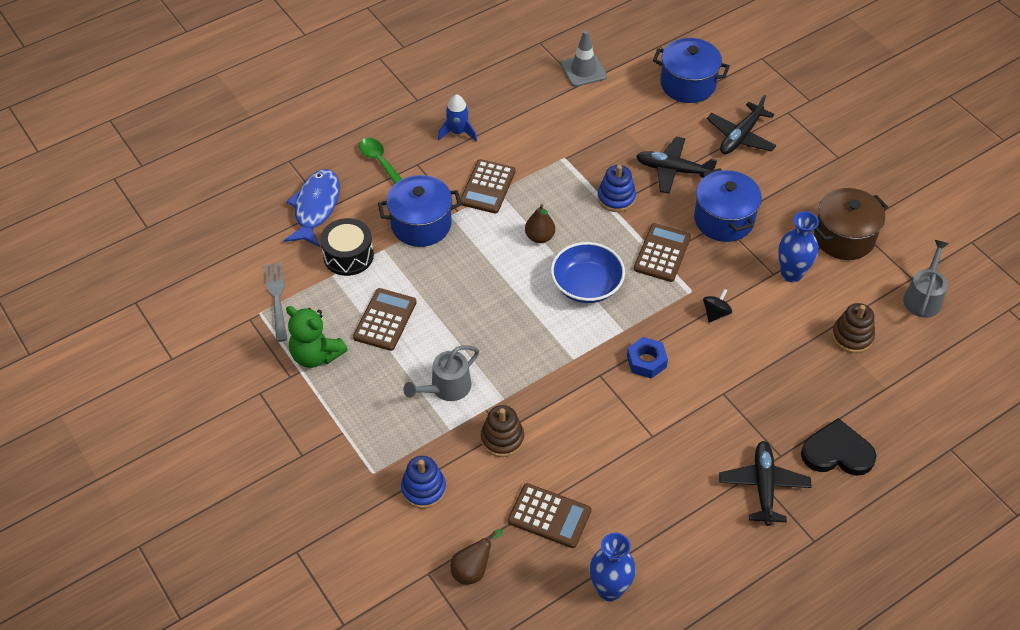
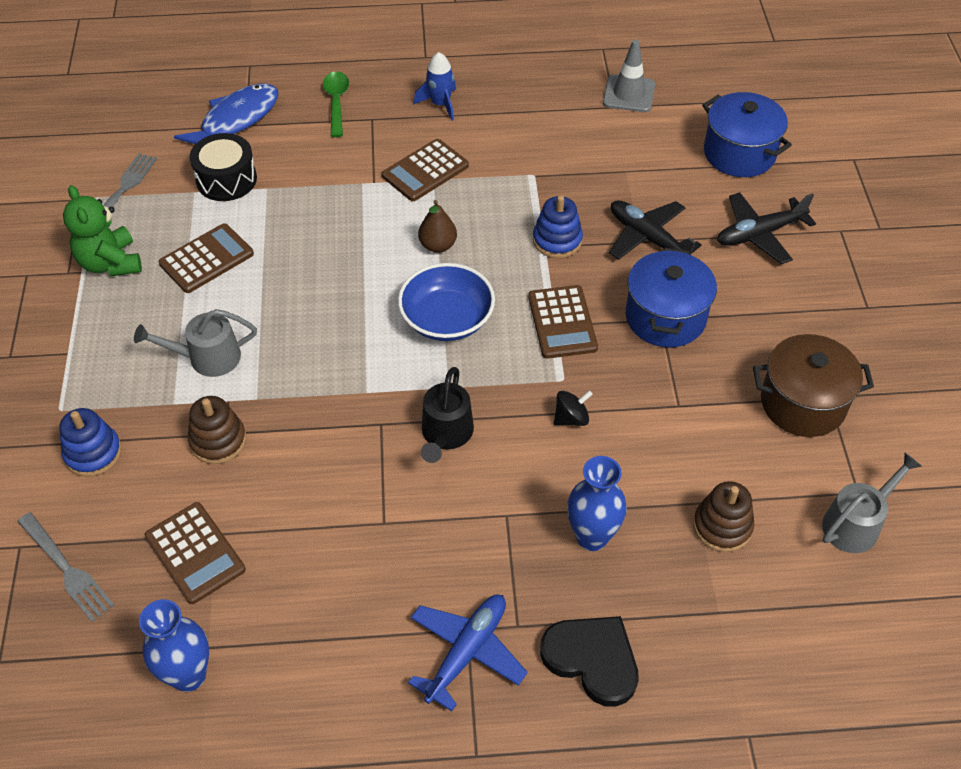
camera: 30 degrees right, 0 degrees up
(421, 224) = (324, 180): blue pot -> none
(473, 570) = (66, 569): brown pear -> grey fork
(646, 361) = (446, 434): blue nut -> black watering can
(662, 253) = (562, 322): brown calculator -> brown calculator turned 120 degrees clockwise
(763, 486) = (467, 651): black plane -> blue plane
(791, 274) = (701, 415): blue vase -> blue vase (592, 537)

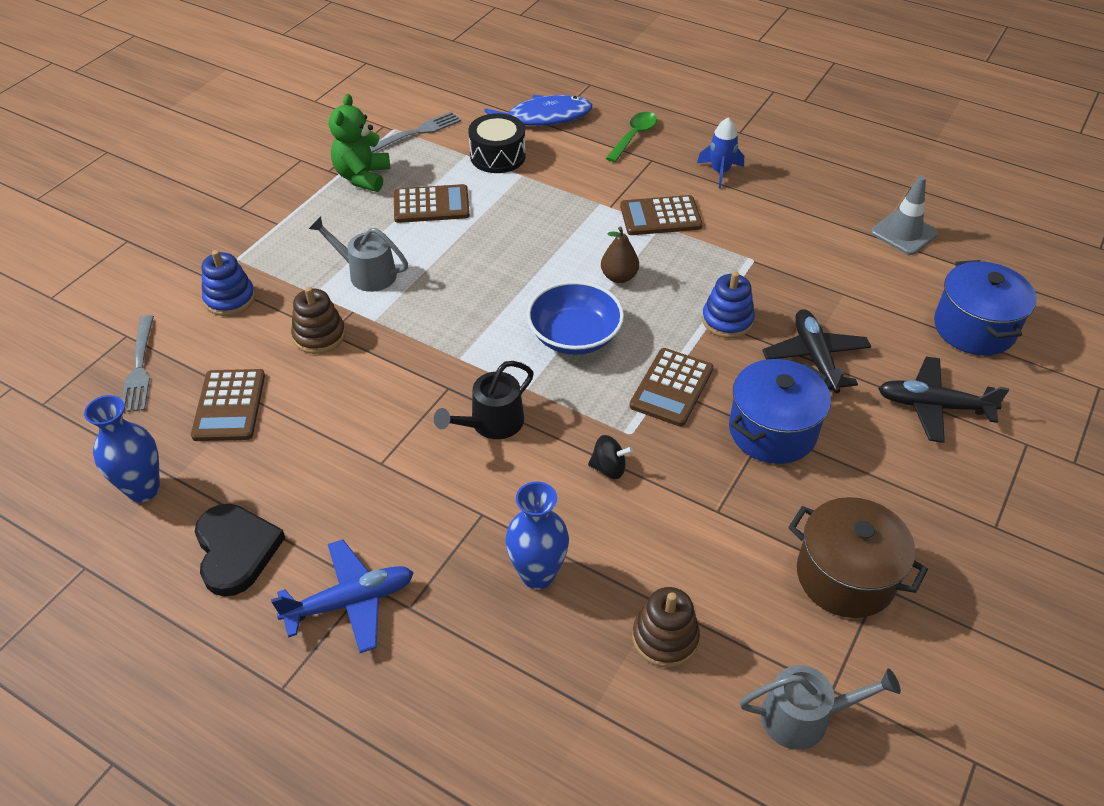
camera: 35 degrees right, 5 degrees down
(592, 659) = (445, 676): black heart -> black heart (236, 550)

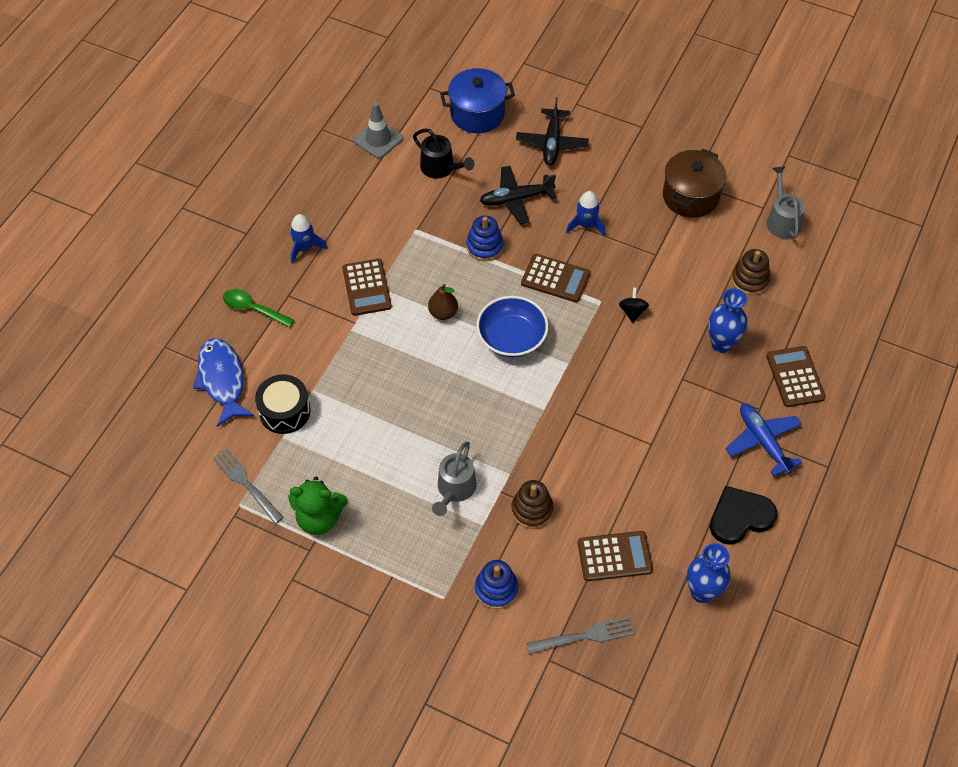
camera: 95 degrees left, 10 degrees up
(431, 205) = (359, 455): brown calculator -> brown calculator (795, 377)
(491, 423) = (604, 381): black watering can -> black watering can (440, 168)
(772, 431) = (586, 225): blue pot -> blue rocket

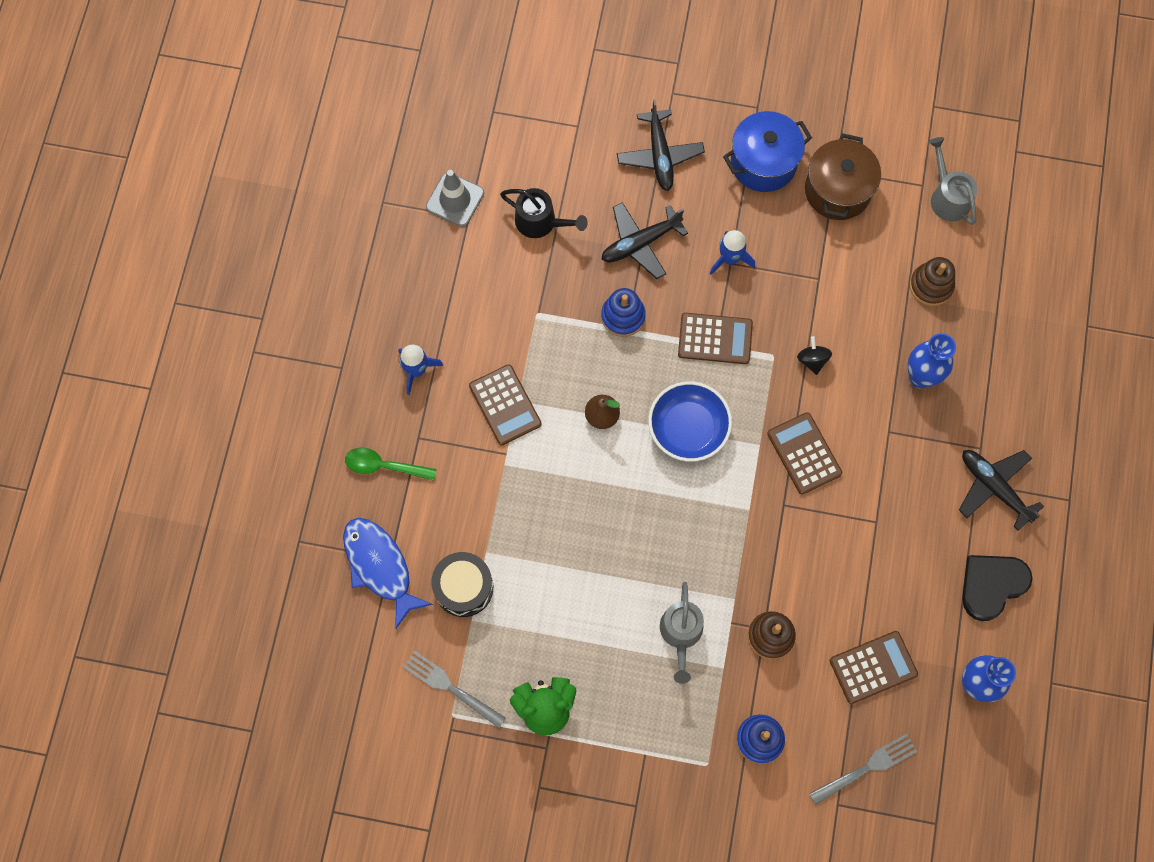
camera: 15 degrees left, 15 degrees up
(477, 114) = (561, 135): blue pot -> blue pot (763, 163)
(762, 441) = (994, 487): blue plane -> black plane
(795, 377) = (1009, 398): brown calculator -> brown calculator (804, 453)

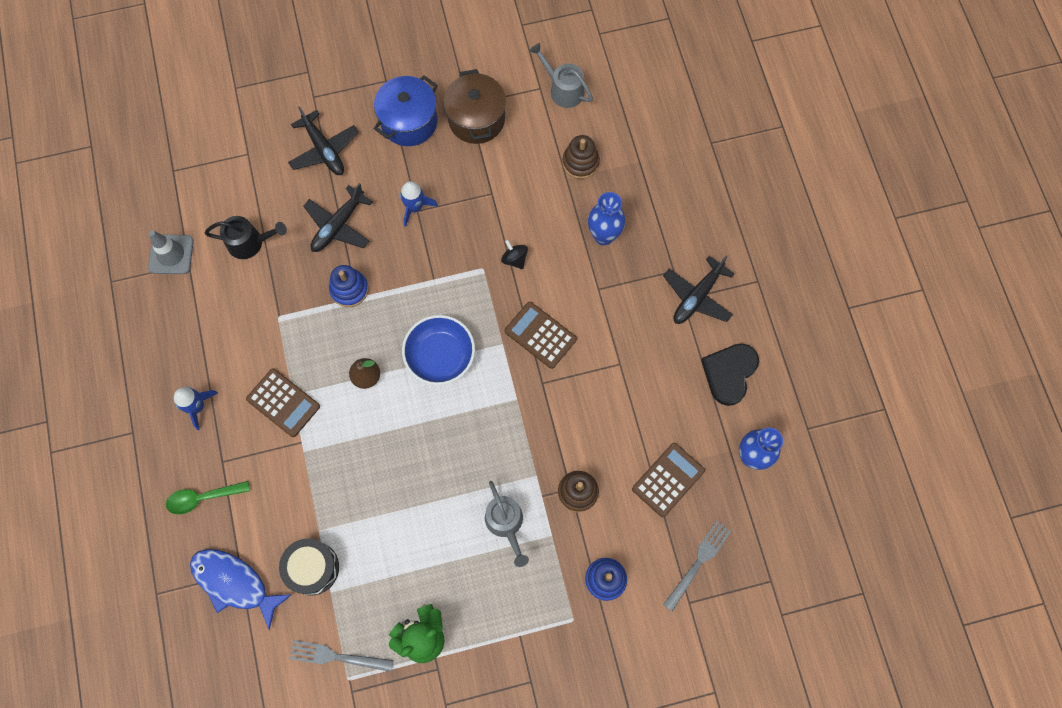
camera: 25 degrees left, 0 degrees up
(715, 339) = (431, 275): brown calculator -> none
(994, 487) = (697, 297): black plane -> black plane turned 75 degrees counterclockwise

